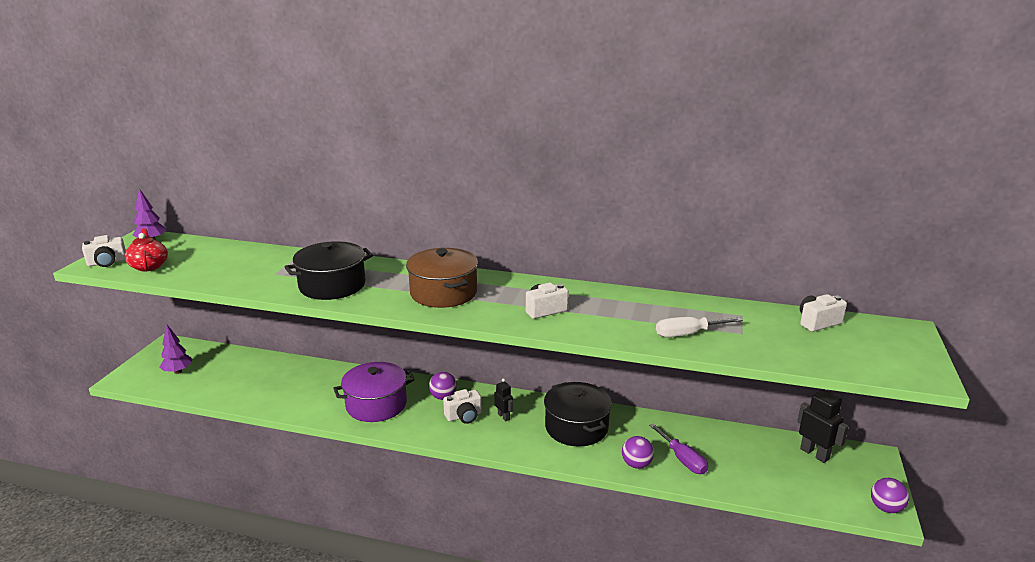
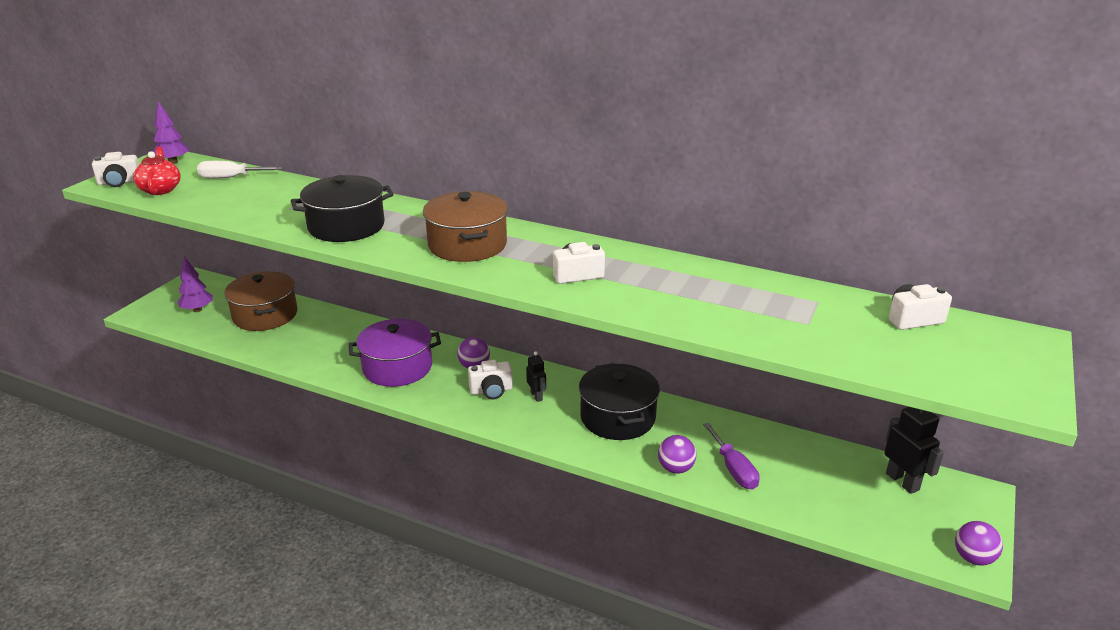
camera: 10 degrees right, 5 degrees up
(243, 370) = (265, 315): none -> brown pot
(687, 334) = (739, 318): white screwdriver -> white screwdriver (231, 178)

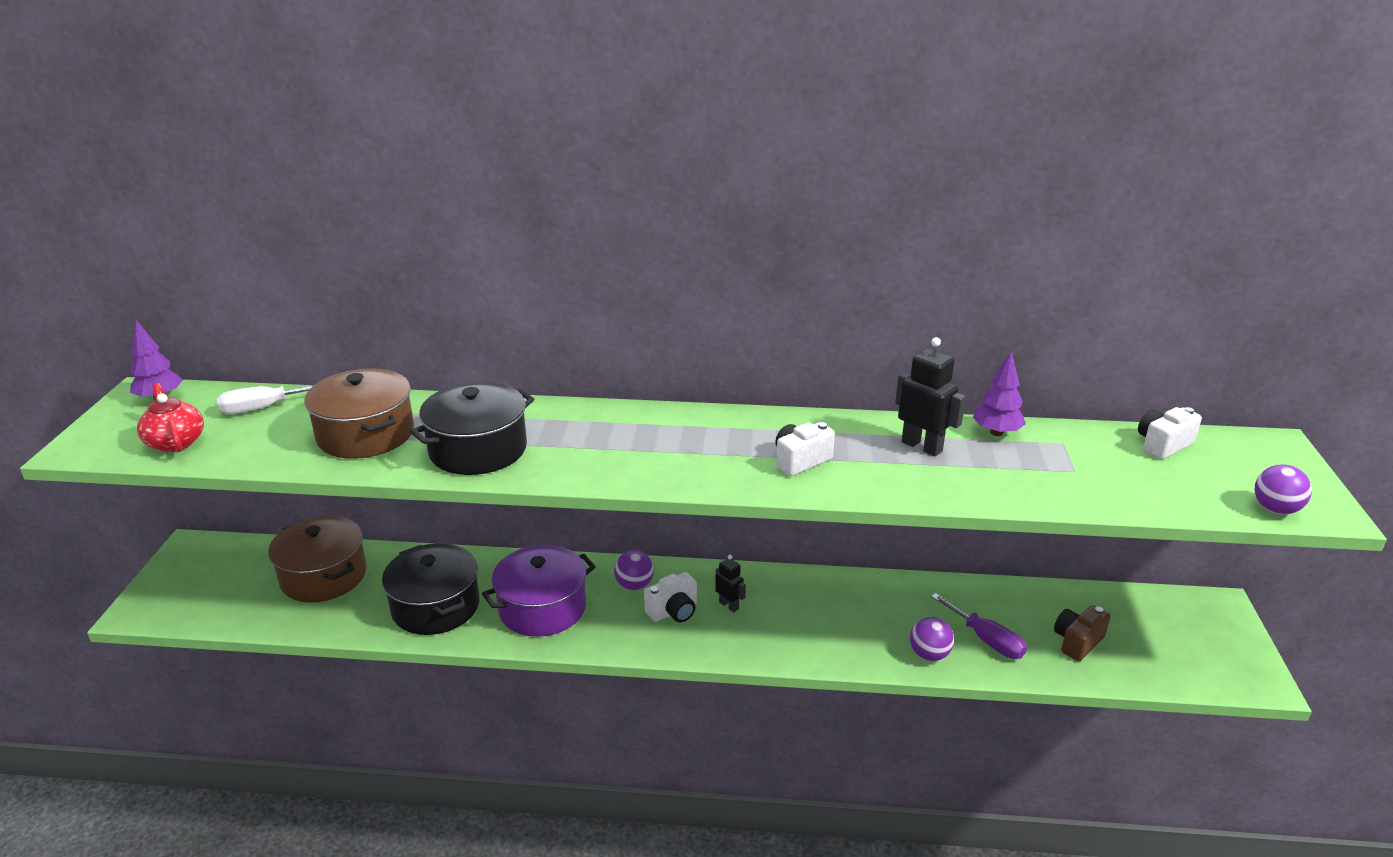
camera: 20 degrees left, 0 degrees up
(119, 182) = (103, 442): white camera -> none
(197, 310) = (222, 589): purple tree -> purple tree (996, 432)
(467, 245) = (646, 446): brown pot -> brown pot (366, 434)
(617, 417) = (832, 609): black pot -> black pot (436, 606)
(816, 490) = (1077, 642): none -> brown camera
(902, 481) = (1147, 611): black robot -> black robot (922, 446)
(973, 558) = (1255, 676): purple ball -> purple ball (1275, 509)

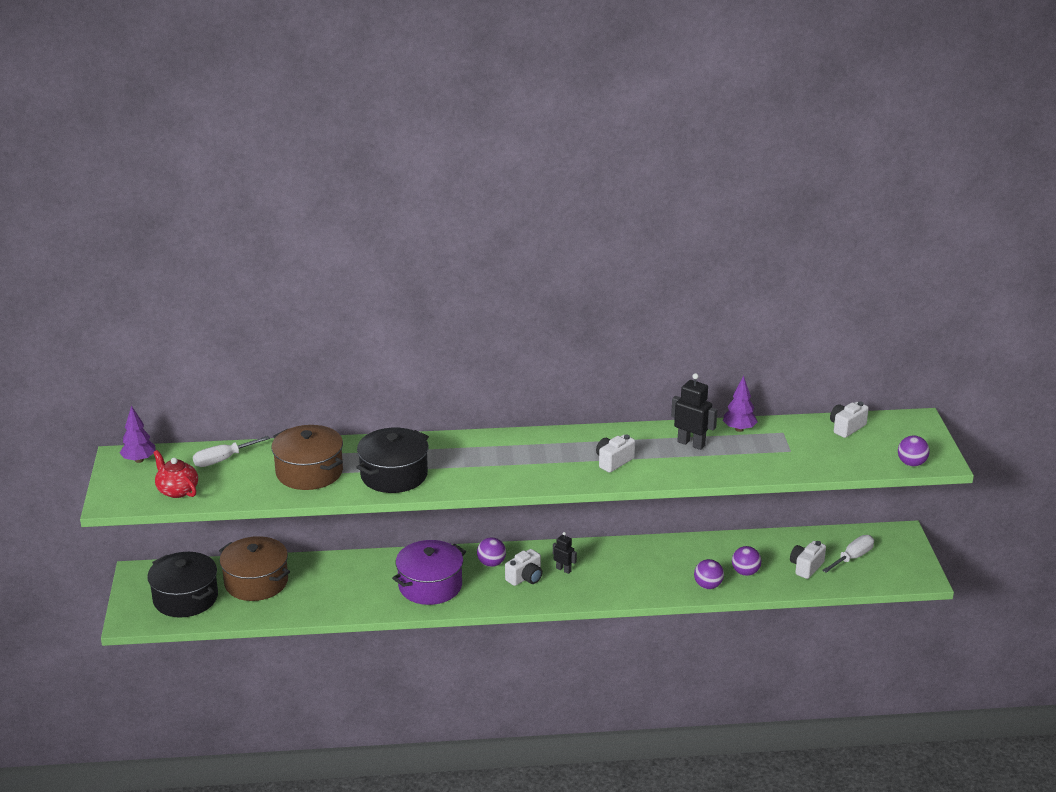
camera: 10 degrees left, 0 degrees up
(436, 606) = (351, 593): black pot -> black pot (185, 598)
(986, 640) = (745, 572): purple screwdriver -> purple ball
(1077, 642) = (806, 567): brown camera -> white camera
(1148, 635) = (852, 558): none -> white screwdriver

